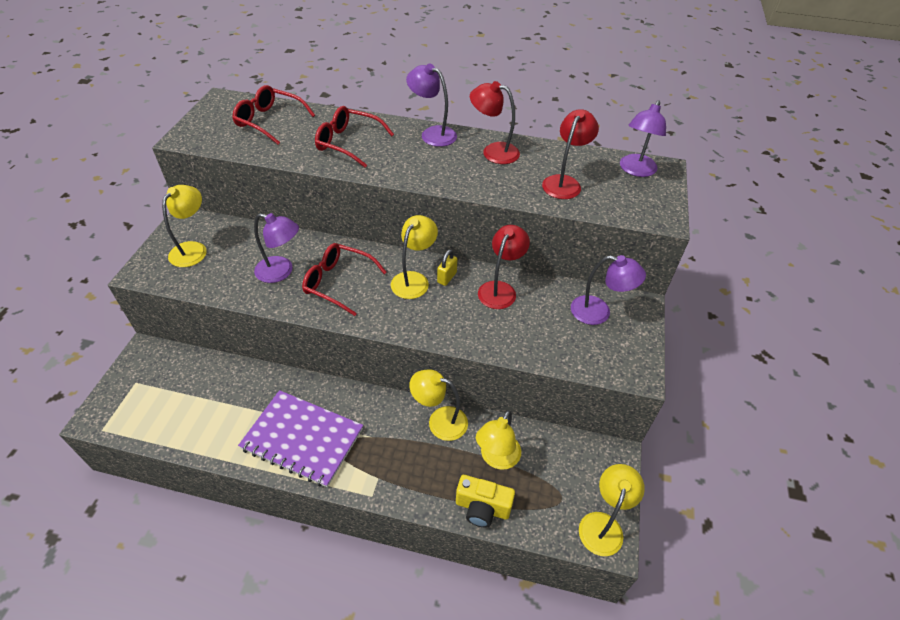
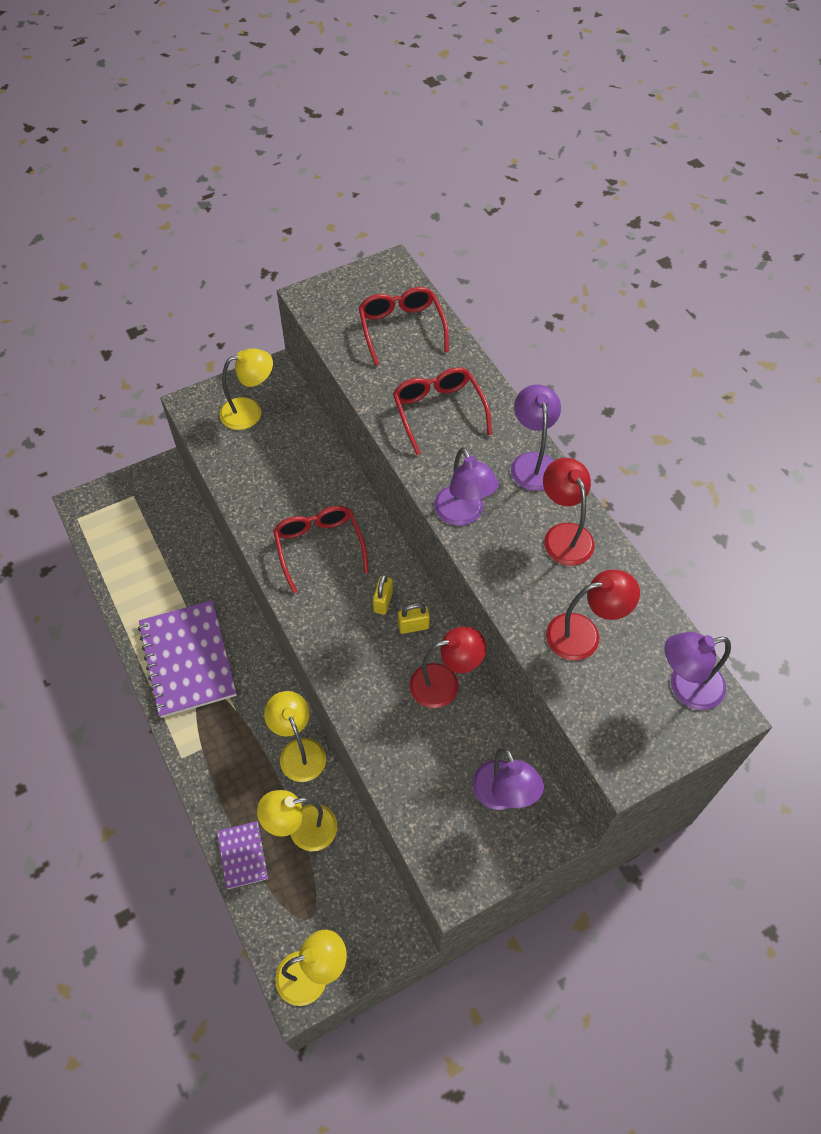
camera: 50 degrees right, 10 degrees up
(281, 272) = (288, 495): purple lamp -> purple lamp (463, 514)
(414, 279) = (383, 602): yellow lamp -> yellow padlock
(482, 508) = (243, 855): yellow camera -> purple notebook

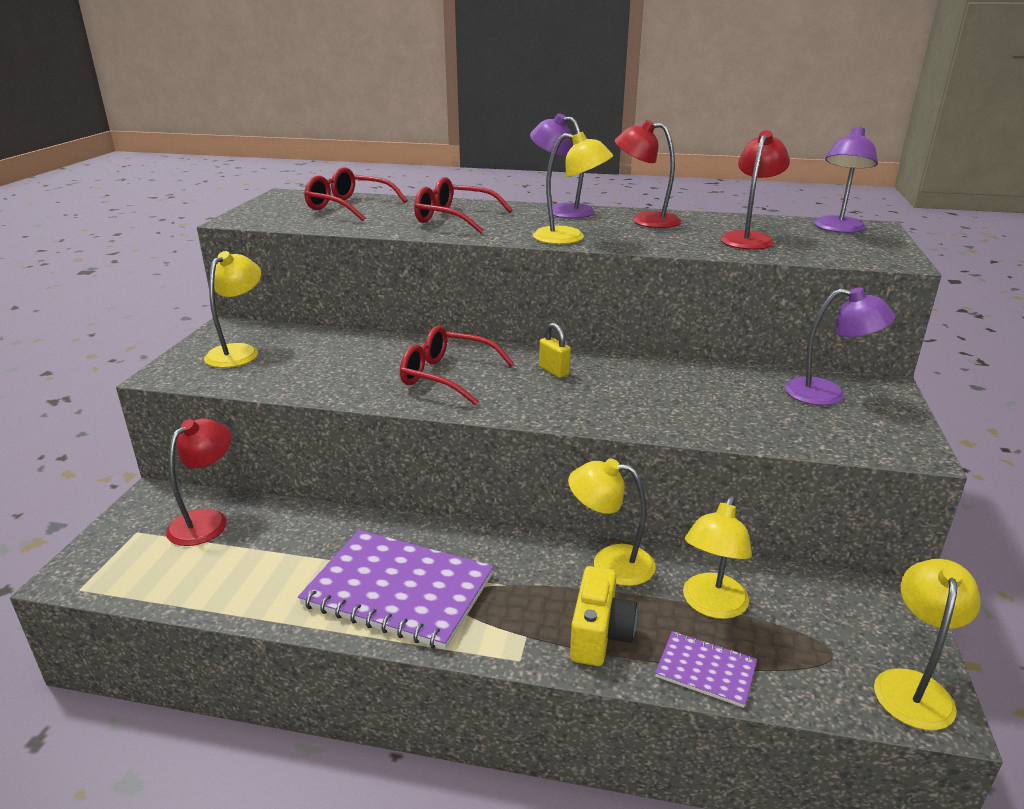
camera: 50 degrees left, 30 degrees down
(230, 784) = (599, 635): none -> yellow camera
(413, 626) = (599, 368): yellow padlock -> none
(445, 683) = (678, 376): red lamp -> red lamp (207, 520)
(463, 514) = (569, 238): purple lamp -> yellow lamp

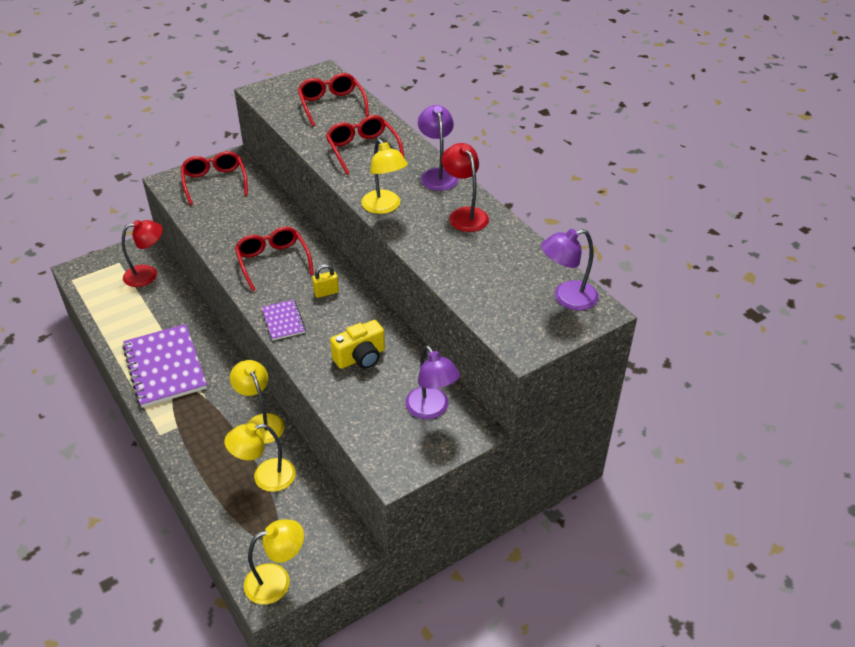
camera: 45 degrees right, 15 degrees up
(239, 352) = (215, 182): yellow lamp -> red glasses
(554, 371) = (326, 292): yellow padlock -> yellow padlock turned 60 degrees clockwise
(599, 635) = (202, 450): yellow camera -> yellow camera (360, 357)
(705, 670) = (214, 499): purple notebook -> purple notebook (283, 321)
(749, 238) = (484, 271): red lamp -> none

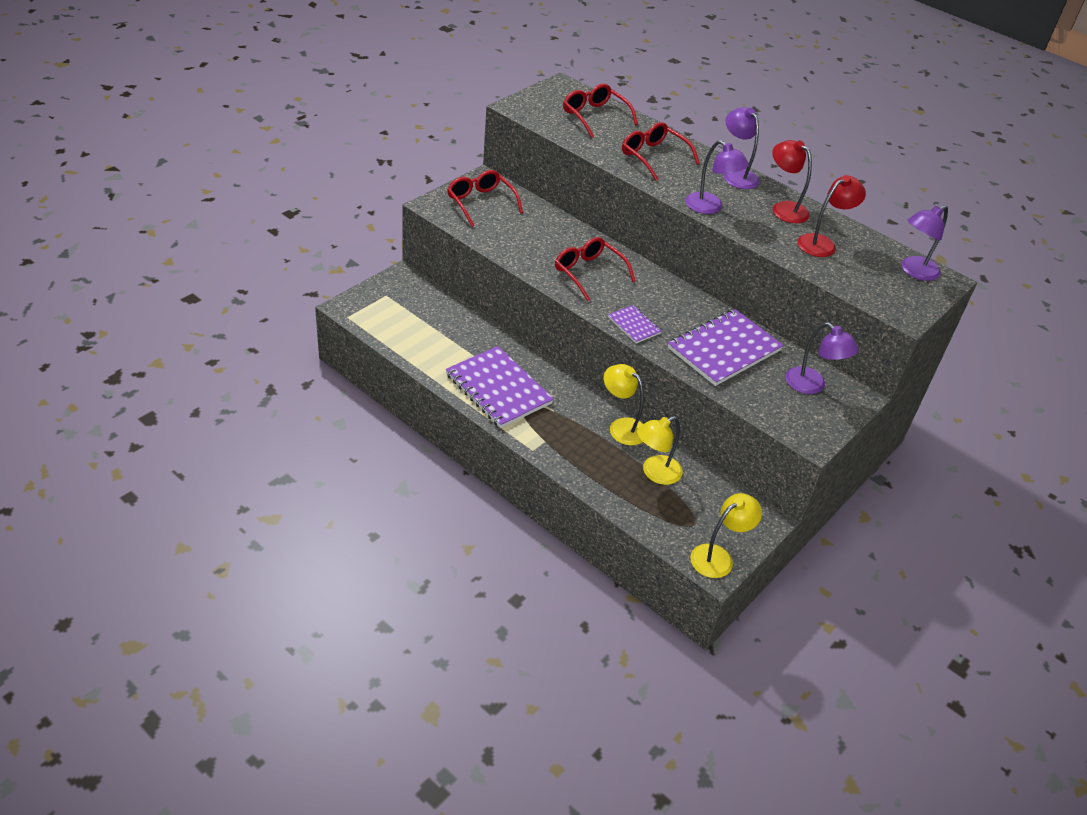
camera: 20 degrees left, 0 degrees up
(148, 274) = (424, 304): red lamp -> red lamp (822, 243)
(326, 292) = (656, 296): yellow padlock -> none
(360, 357) = (724, 349): yellow camera -> purple notebook
(384, 207) = (710, 207): yellow lamp -> purple lamp

